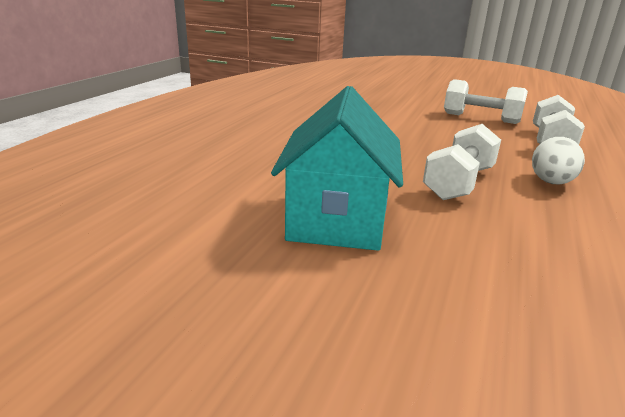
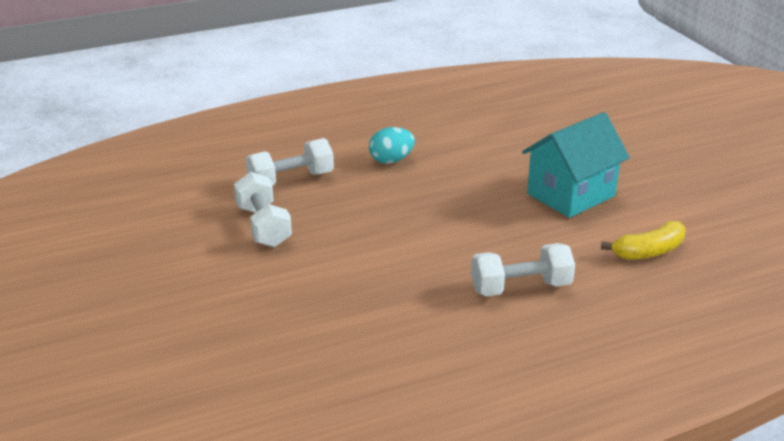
camera: 135 degrees left, 5 degrees up
(183, 192) = (648, 252): none -> yellow banana
(459, 183) = (451, 184): white dumbbell -> white dumbbell (520, 288)
(551, 182) = (391, 160): white egg -> turquoise egg

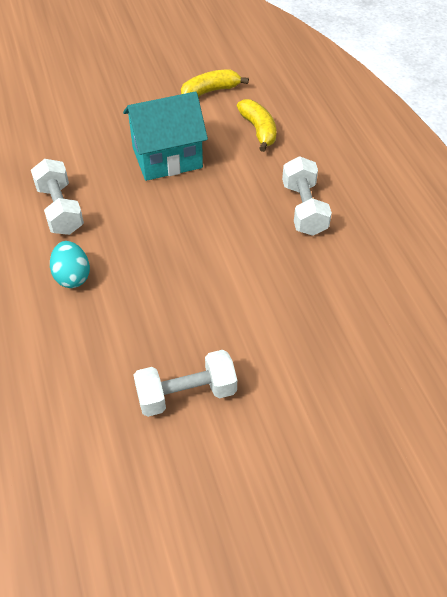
camera: 85 degrees left, 20 degrees up
(291, 180) = (93, 368): white dumbbell -> white dumbbell (60, 209)
(571, 195) = (167, 158): turquoise house -> turquoise house turned 75 degrees counterclockwise
(705, 215) = (210, 91): none -> yellow banana

